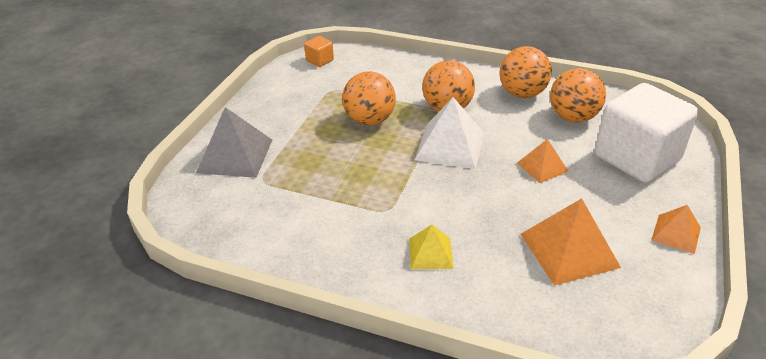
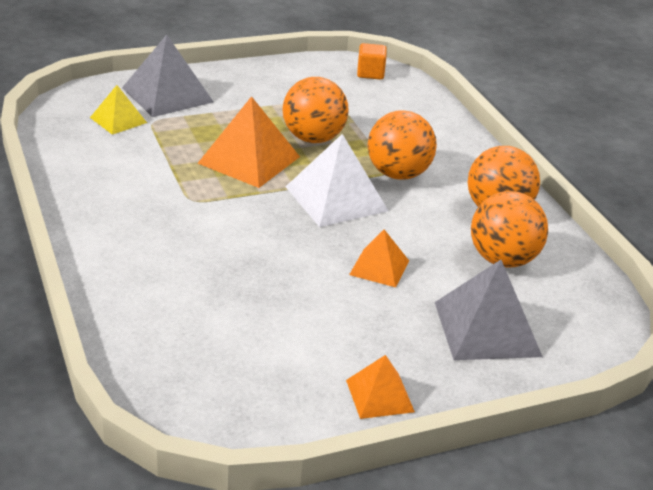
camera: 45 degrees right, 5 degrees down
(430, 253) = (161, 245): yellow pyramid -> yellow pyramid (118, 120)
(569, 250) = (262, 327): orange pyramid -> orange pyramid (249, 160)
(637, 158) = (487, 329): white cube -> grey pyramid

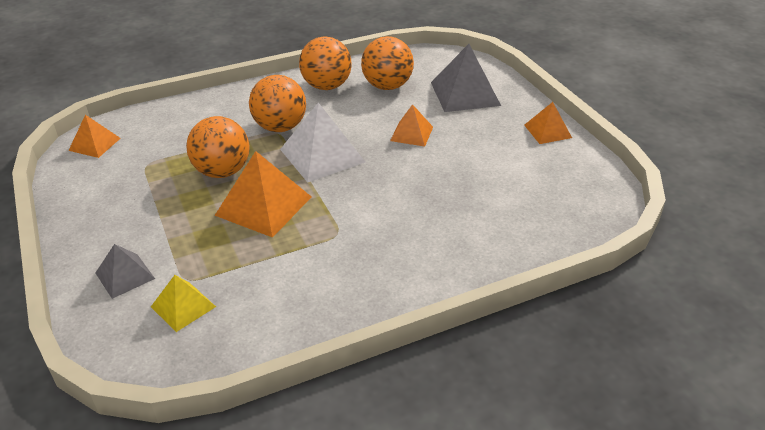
camera: 90 degrees left, 5 degrees up
(167, 94) = (124, 275): grey pyramid -> grey pyramid, size x0.58
(370, 73) = (94, 144): orange cube -> orange pyramid

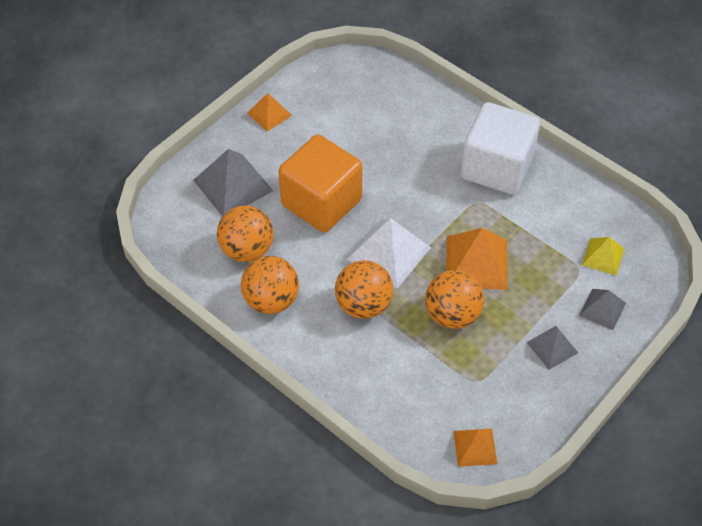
camera: 115 degrees left, 15 degrees up
(125, 221) = (552, 347): none -> grey pyramid
(375, 266) = (496, 168): none -> white cube
(411, 134) = (321, 202): orange pyramid -> orange cube

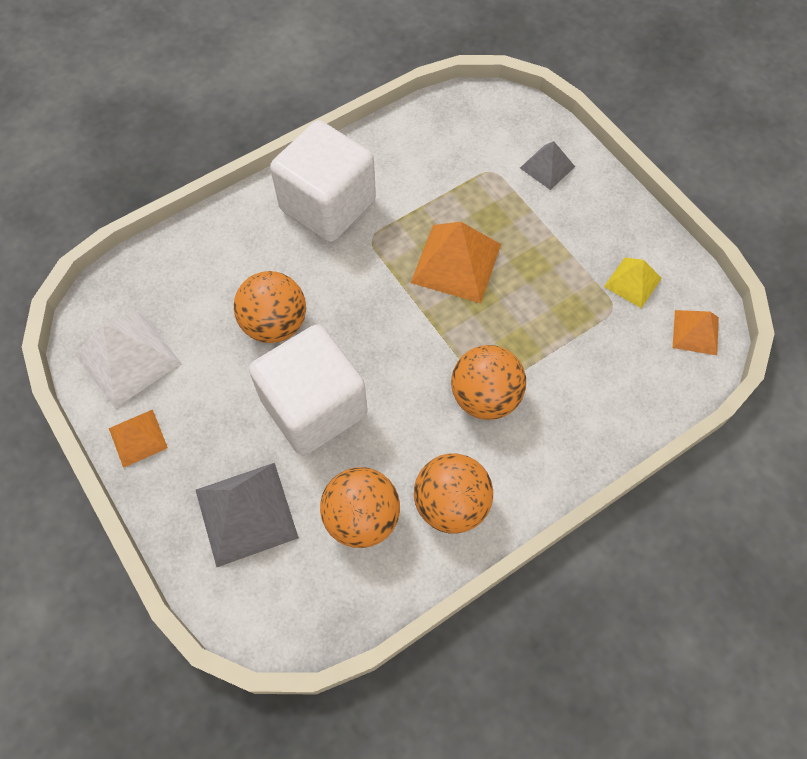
camera: 75 degrees left, 10 degrees up
(321, 202) = (314, 407): orange cube -> white cube
(388, 253) = (416, 350): white pyramid -> white pyramid (128, 358)
(452, 315) = (521, 307): orange ball -> orange ball (275, 324)
(552, 347) = (585, 225): grey pyramid -> none
(603, 256) = (481, 145): yellow pyramid -> yellow pyramid (632, 282)

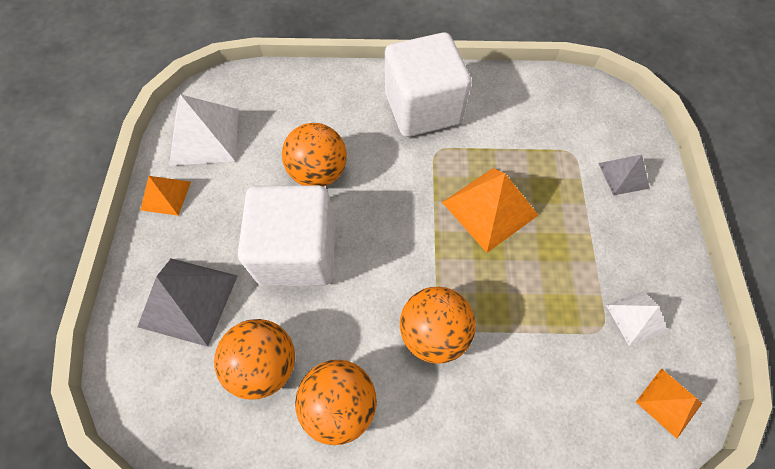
camera: 35 degrees right, 0 degrees up
(632, 282) = (636, 317): yellow pyramid -> white pyramid

